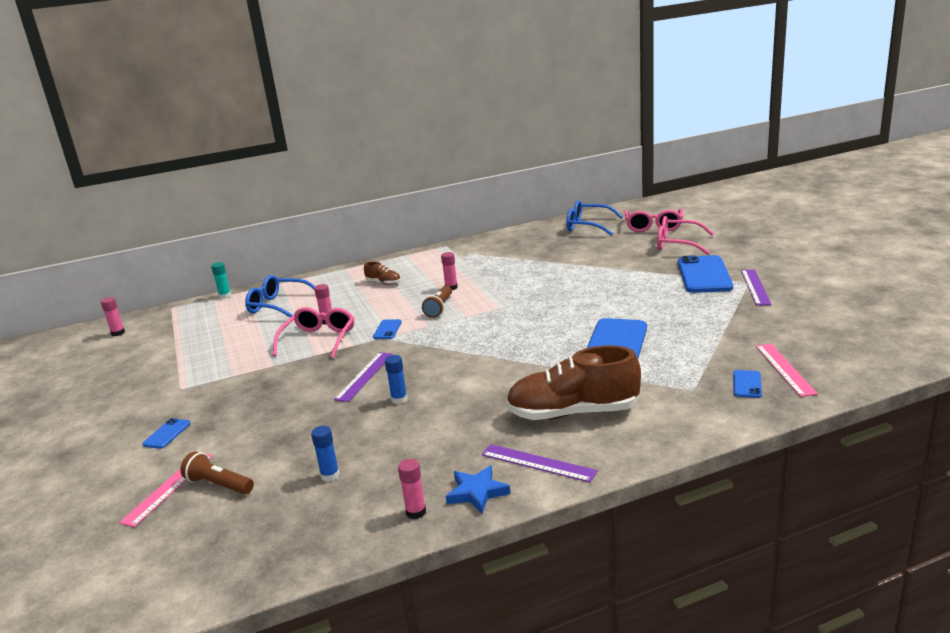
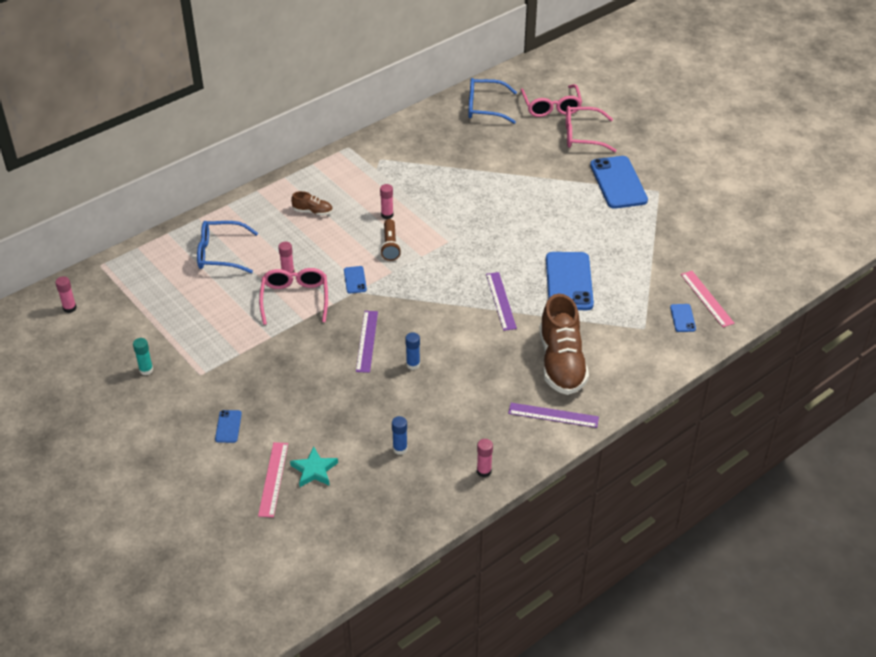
camera: 20 degrees left, 20 degrees up
(219, 485) = (314, 470): brown flashlight -> turquoise star
(225, 296) = (149, 243): turquoise glue stick -> turquoise glue stick (146, 370)
(477, 492) = (520, 448): blue star -> none
(573, 413) = (561, 363): brown shoe -> brown shoe turned 75 degrees counterclockwise
(755, 287) = (665, 197): purple ruler -> purple ruler (501, 301)

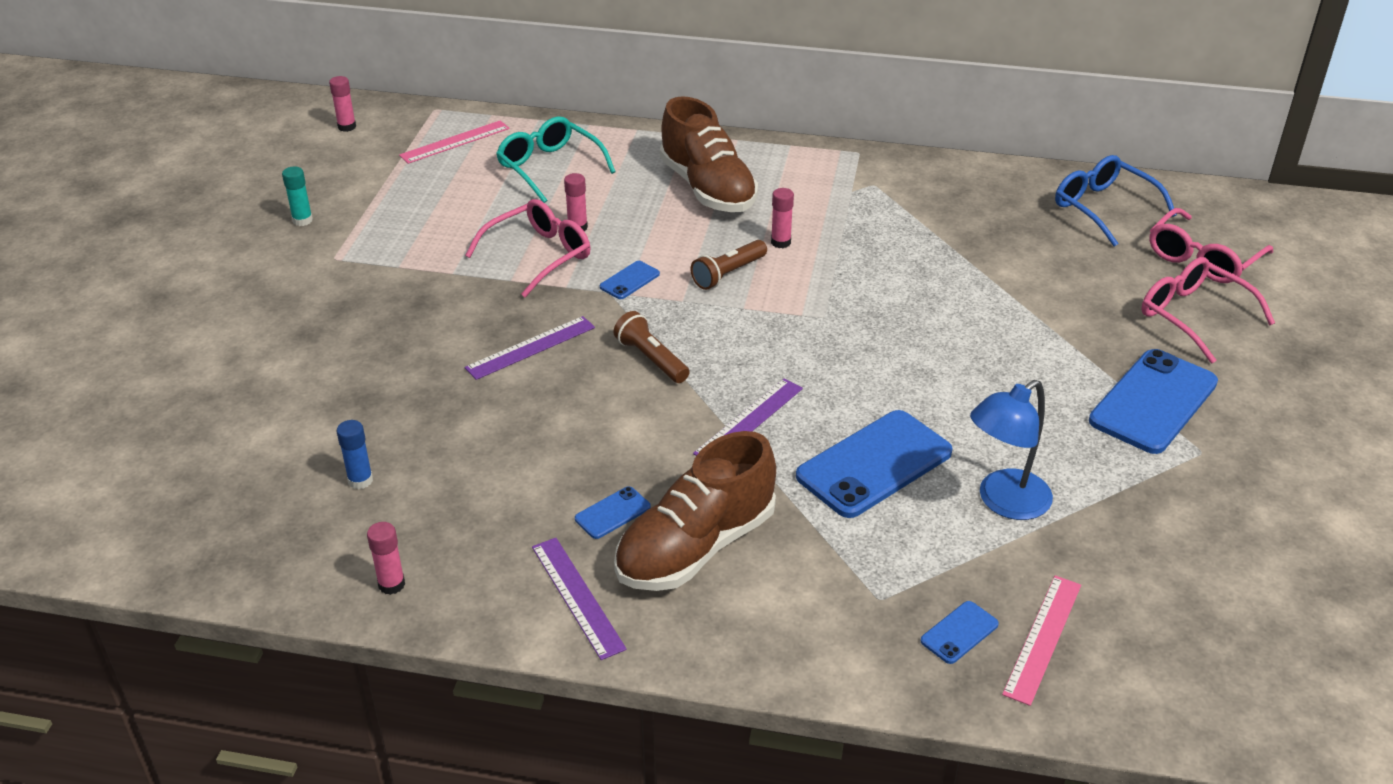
camera: 50 degrees right, 5 degrees down
(220, 254) = (550, 167): blue glasses -> turquoise glasses
(228, 426) = (267, 323): blue phone -> blue phone (612, 513)
(273, 479) = (208, 403): pink ruler -> pink ruler (455, 142)
(313, 211) = (707, 188): brown shoe -> brown shoe, size x2.23
(314, 470) = (253, 427): turquoise star -> none
(413, 364) = (531, 408): blue glue stick -> none
(423, 306) = (651, 359): none -> brown flashlight
(629, 260) = (1004, 502): none -> blue lamp

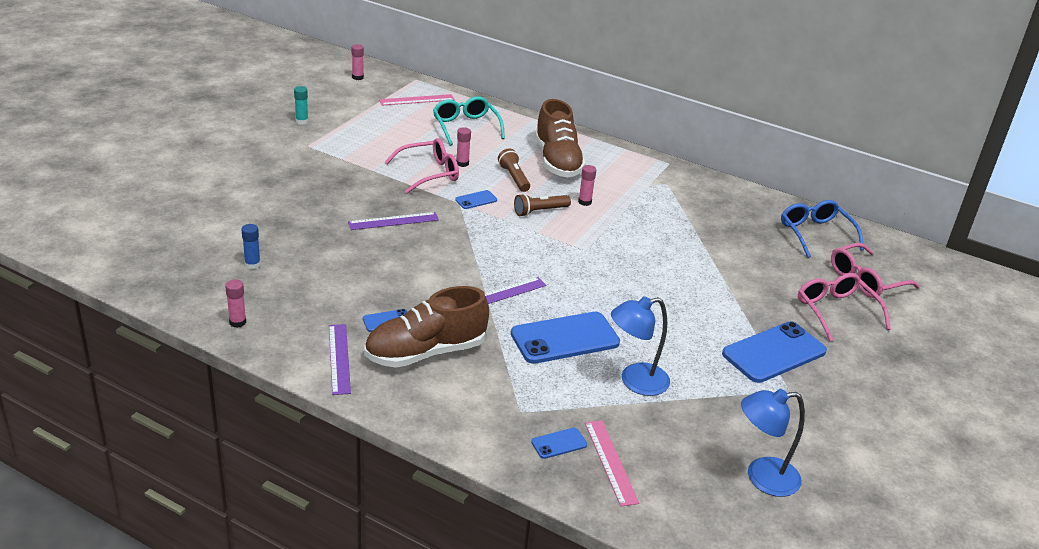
camera: 15 degrees right, 5 degrees down
(651, 359) = (462, 245): brown flashlight -> brown flashlight (514, 178)
(1042, 638) = (610, 462): pink ruler -> pink ruler turned 60 degrees counterclockwise
(1245, 595) = (762, 477): none -> blue lamp

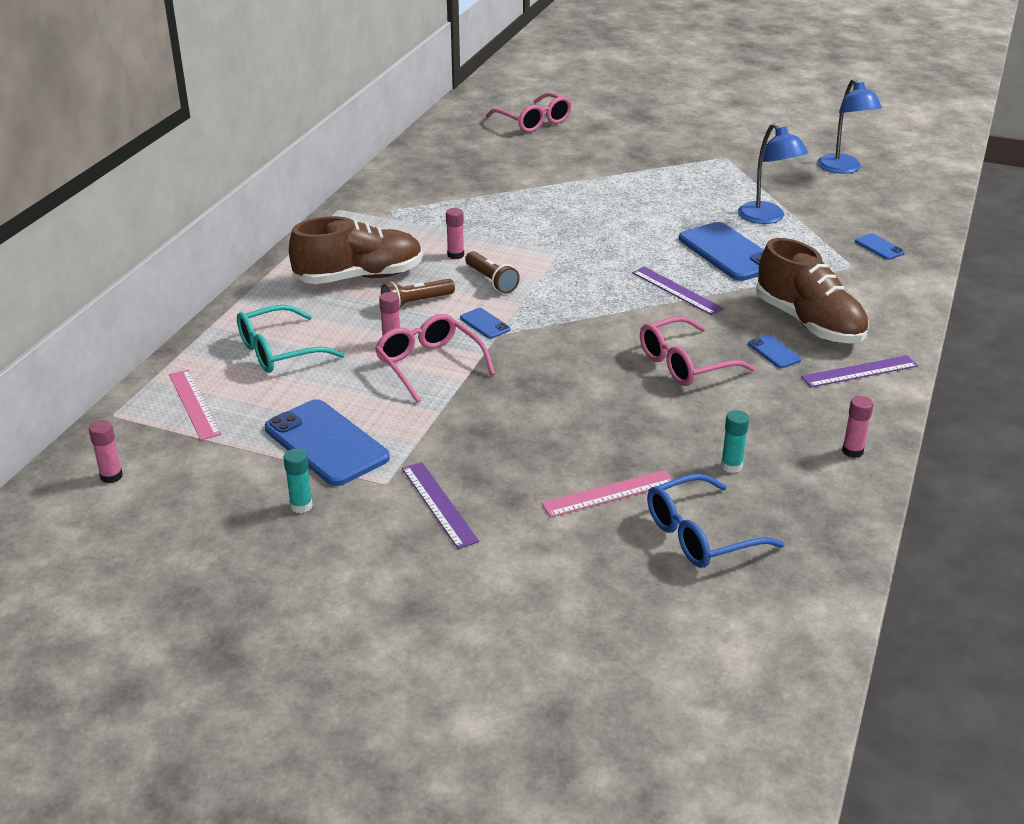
camera: 95 degrees left, 0 degrees up
(252, 265) = (731, 466): blue glue stick -> turquoise glue stick
(393, 221) = (566, 376): purple ruler -> purple ruler (439, 504)
(610, 462) = (881, 225): pink ruler -> pink ruler (608, 493)
(774, 353) = (677, 161): blue phone -> blue phone (326, 443)
(815, 234) = (462, 139): blue glasses -> blue glasses (700, 535)
(836, 311) = (594, 135): pink glasses -> pink glasses (685, 364)

